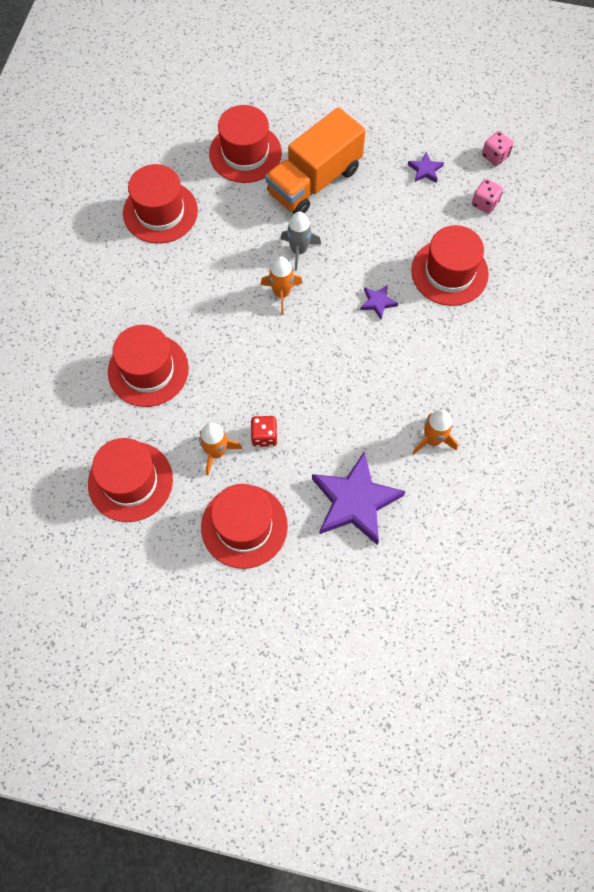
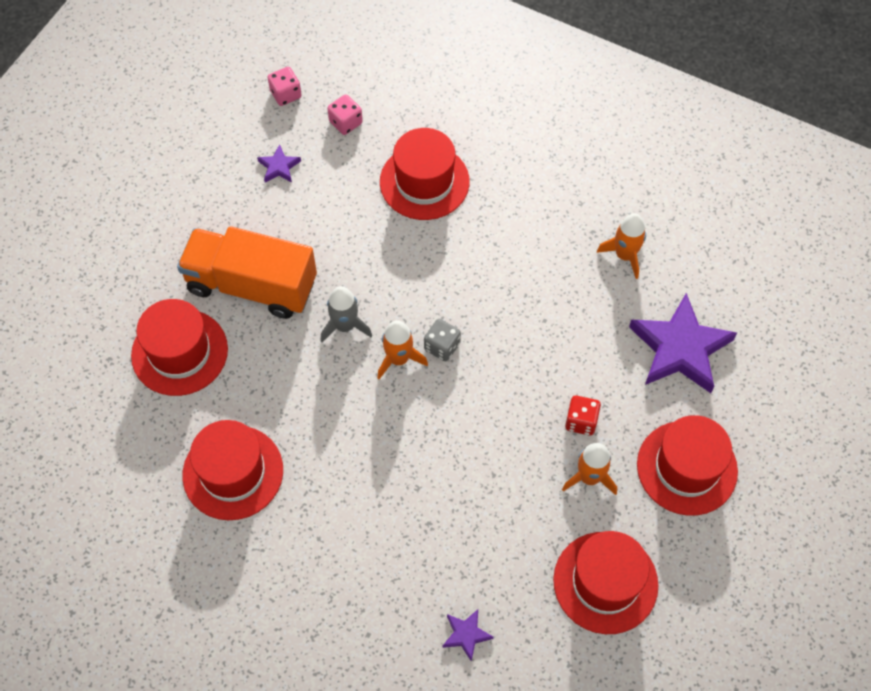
camera: 75 degrees left, 5 degrees down
(148, 370) = (461, 533): red hat -> none
(301, 320) = (442, 346): none -> grey dice
(314, 181) = (252, 285): orange truck -> orange truck turned 135 degrees clockwise
(377, 302) = (441, 262): purple star -> purple star (466, 634)

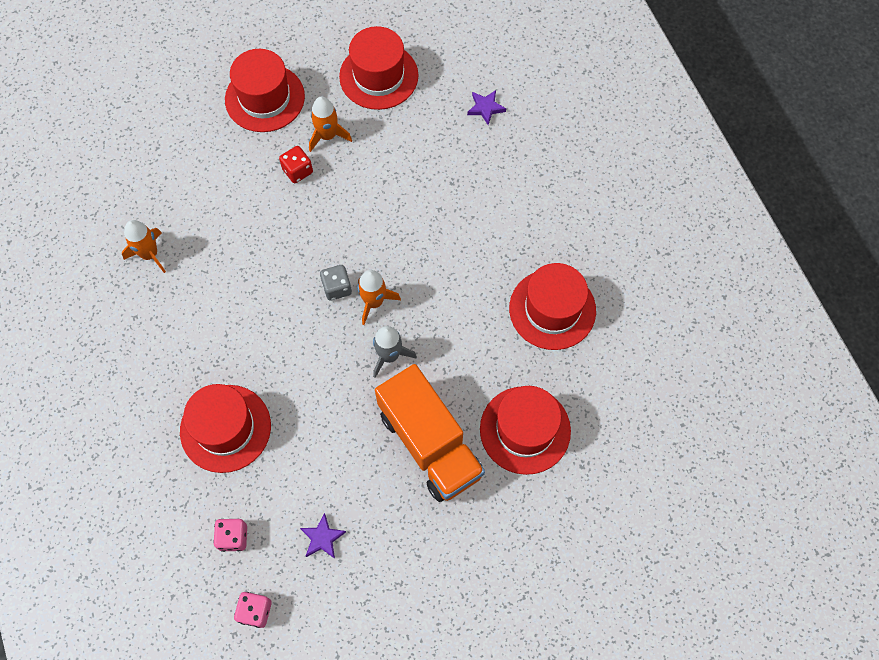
camera: 140 degrees left, 5 degrees up
(680, 348) = (187, 166): purple star -> none

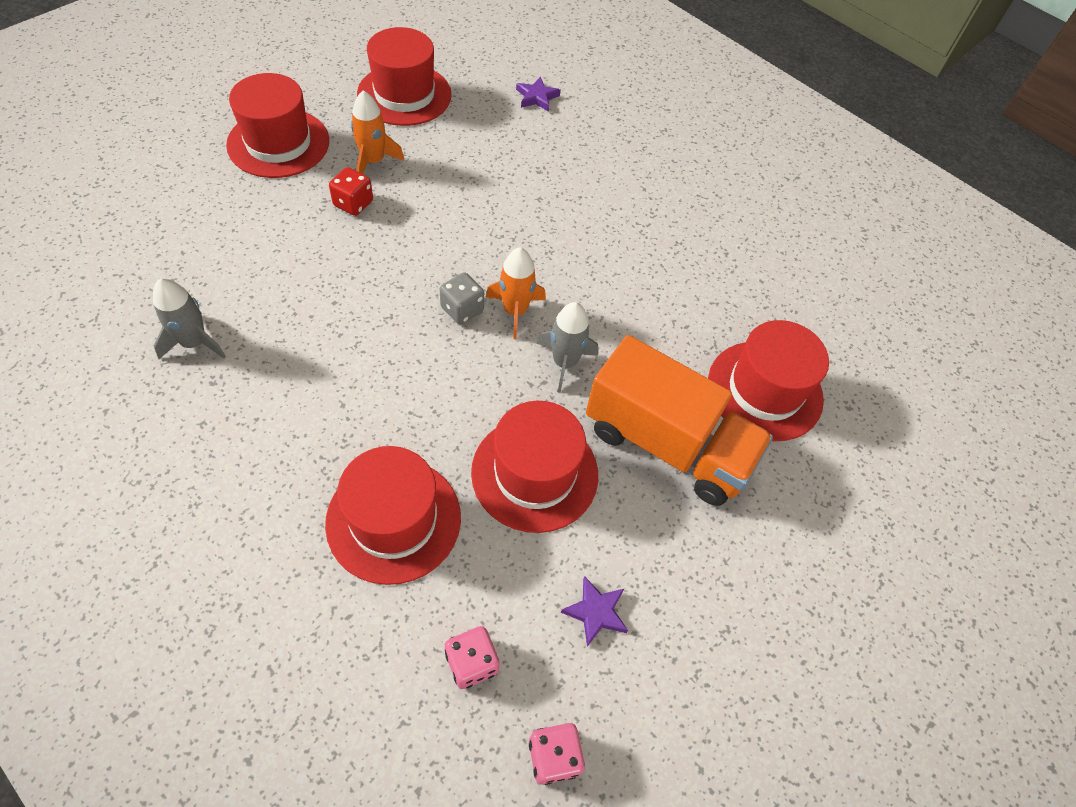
camera: 30 degrees left, 10 degrees down
(149, 254) = (194, 343): orange rocket -> grey rocket
(552, 309) = (717, 260): red hat -> red hat (535, 473)

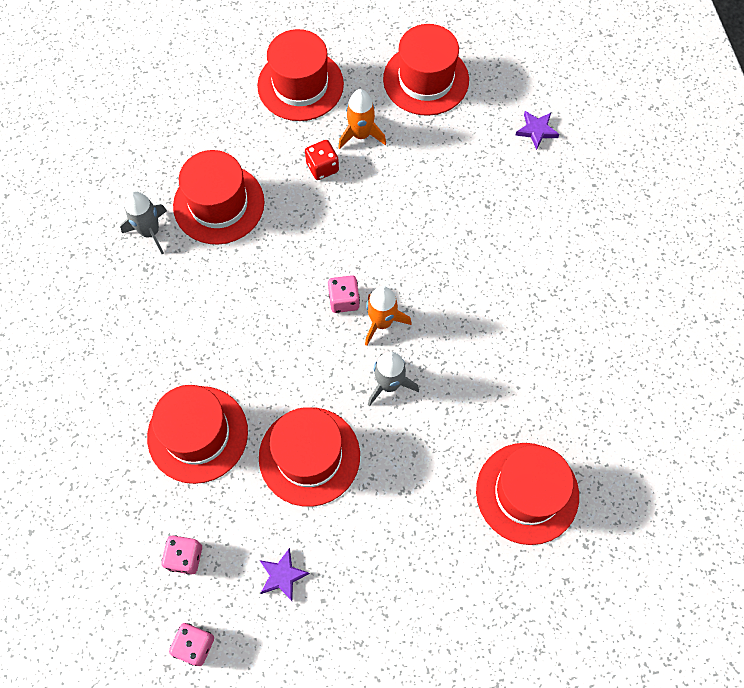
camera: 40 degrees right, 10 degrees up
(260, 281) = (219, 204): none -> red hat
(462, 309) = (344, 300): grey dice -> pink dice
(667, 444) = (418, 490): orange truck -> none

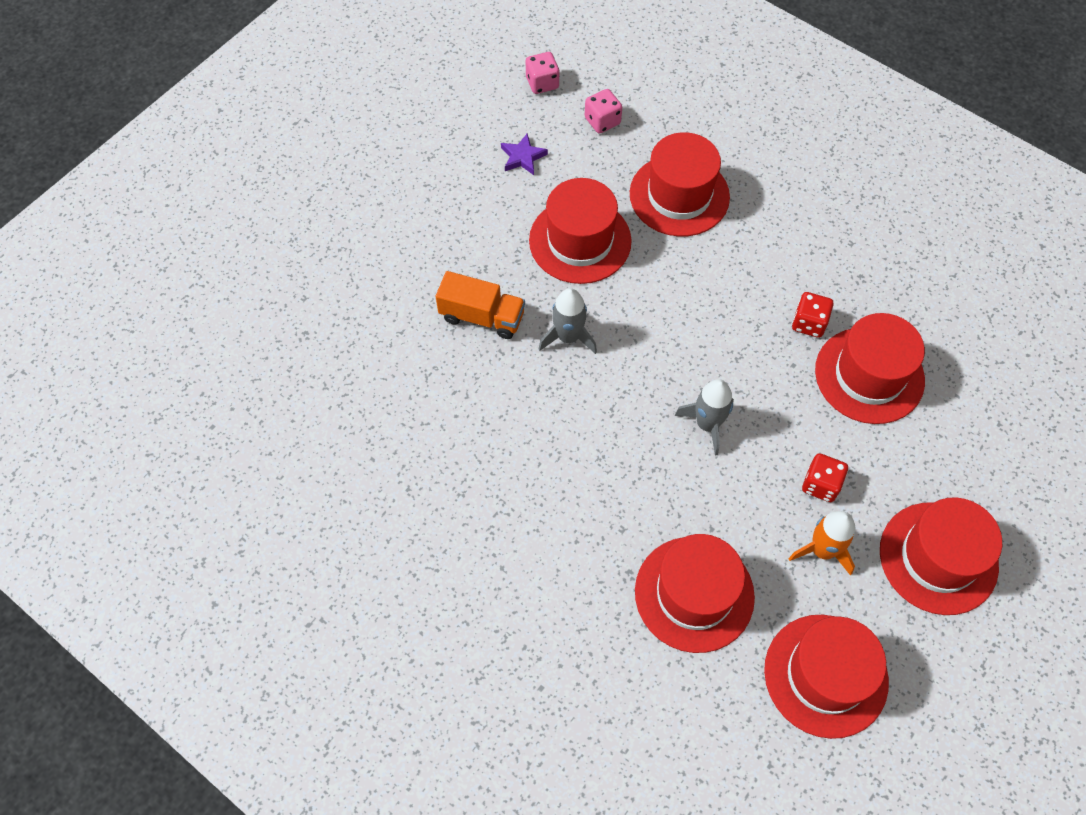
camera: 140 degrees right, 5 degrees down
(150, 232) = (894, 307): grey rocket -> grey rocket (707, 424)
(217, 265) = (808, 323): none -> red dice
(344, 300) = (673, 376): pink dice -> none
(382, 322) = (622, 382): orange rocket -> none
(438, 450) = (482, 316): none -> orange truck
(527, 493) = (382, 337): red hat -> red hat (694, 594)
(536, 130) = (654, 708): purple star -> none

